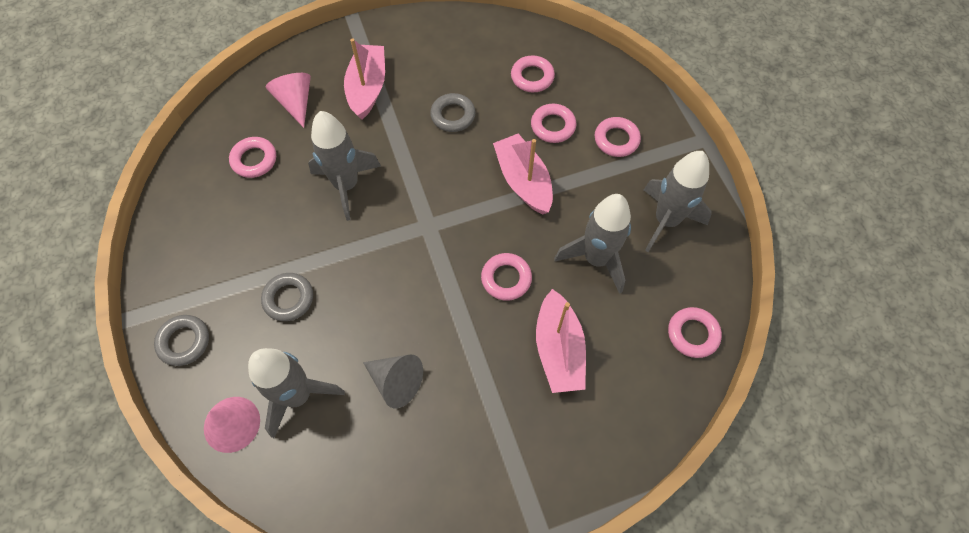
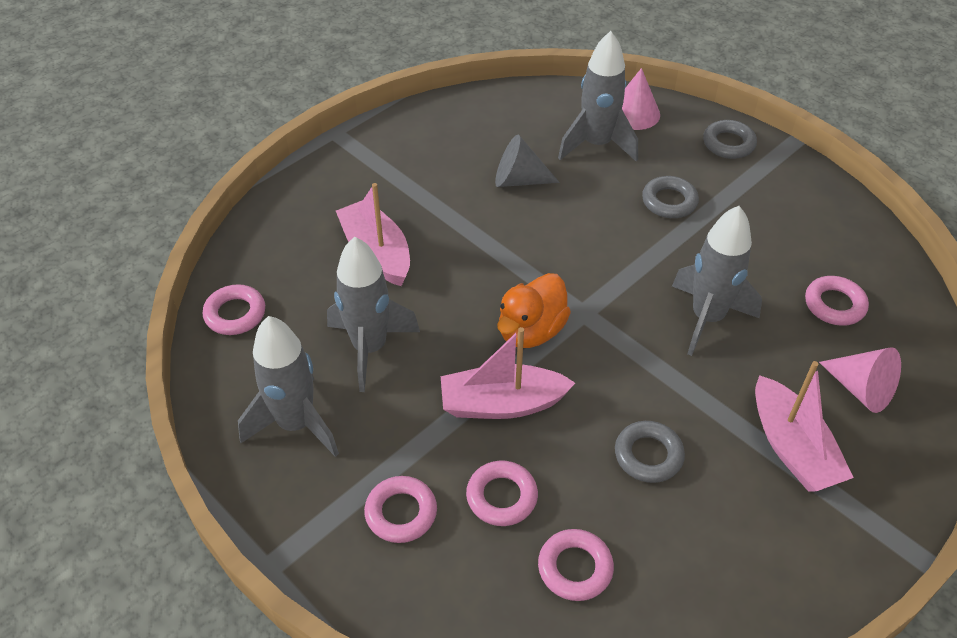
camera: 155 degrees right, 15 degrees down
(474, 225) = (531, 331): none -> orange duck
(506, 279) = (463, 293): pink ring -> none
(523, 181) = (502, 404): pink boat -> pink boat turned 135 degrees clockwise

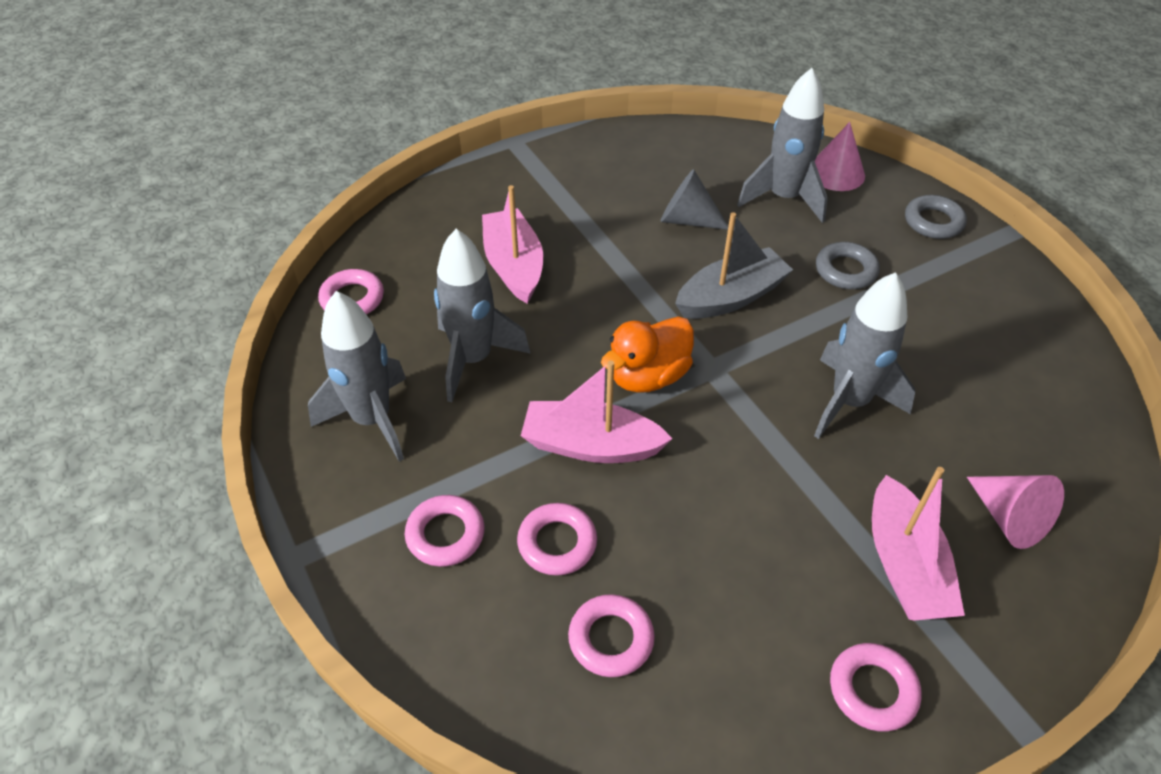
camera: 15 degrees right, 0 degrees up
(579, 244) = (731, 297): none -> grey boat
(648, 455) = (734, 536): grey ring -> none
(834, 305) = (1005, 417): pink ring -> pink ring (872, 690)

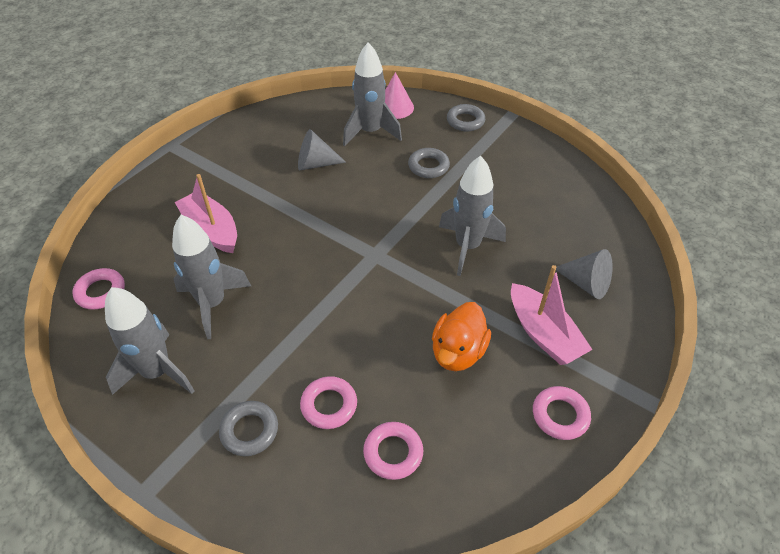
camera: 25 degrees left, 0 degrees up
(445, 534) = (249, 431): pink ring -> grey ring
(590, 445) = (321, 332): pink boat -> none
(648, 376) = (337, 274): orange duck -> orange duck (458, 352)
(731, 297) = (366, 205): grey boat -> none
(1009, 518) = (586, 283): pink cone -> grey cone

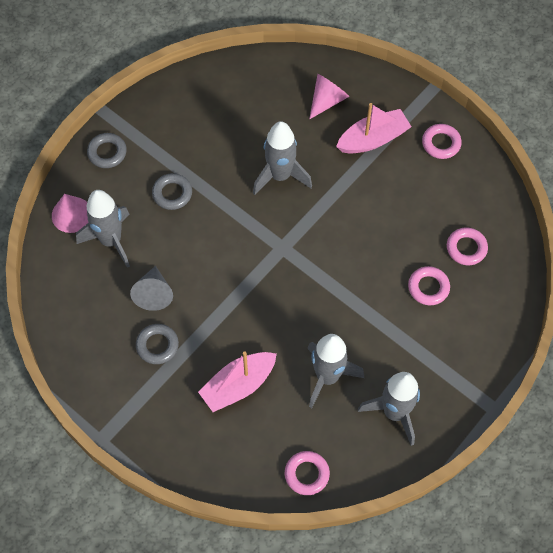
camera: 85 degrees left, 15 degrees up
(249, 431) = (447, 341): grey ring -> grey ring (157, 345)
(458, 352) = (386, 198): orange duck -> none
(586, 283) = (327, 100): grey cone -> pink cone

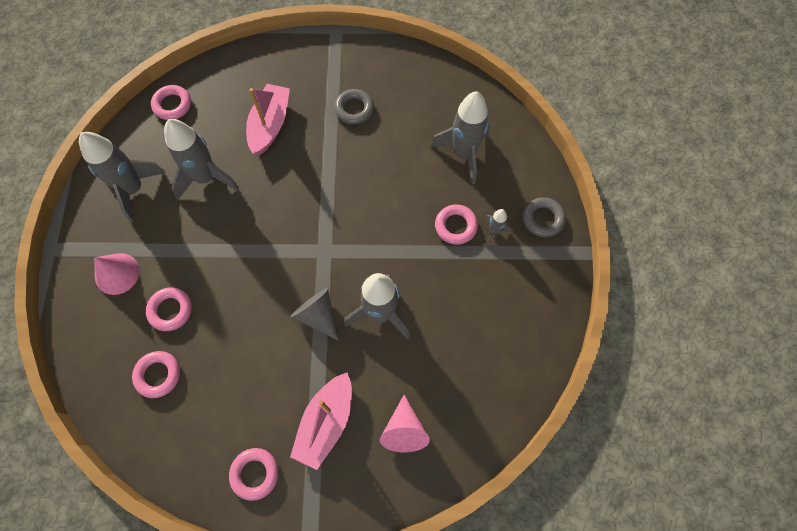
camera: 140 degrees right, 5 degrees up
(71, 214) = (514, 150): pink cone -> pink cone (117, 273)
(149, 170) = (494, 231): none -> grey rocket
(154, 294) = (392, 141): grey cone -> grey cone (318, 315)
(172, 193) = (455, 226): grey ring -> pink ring

